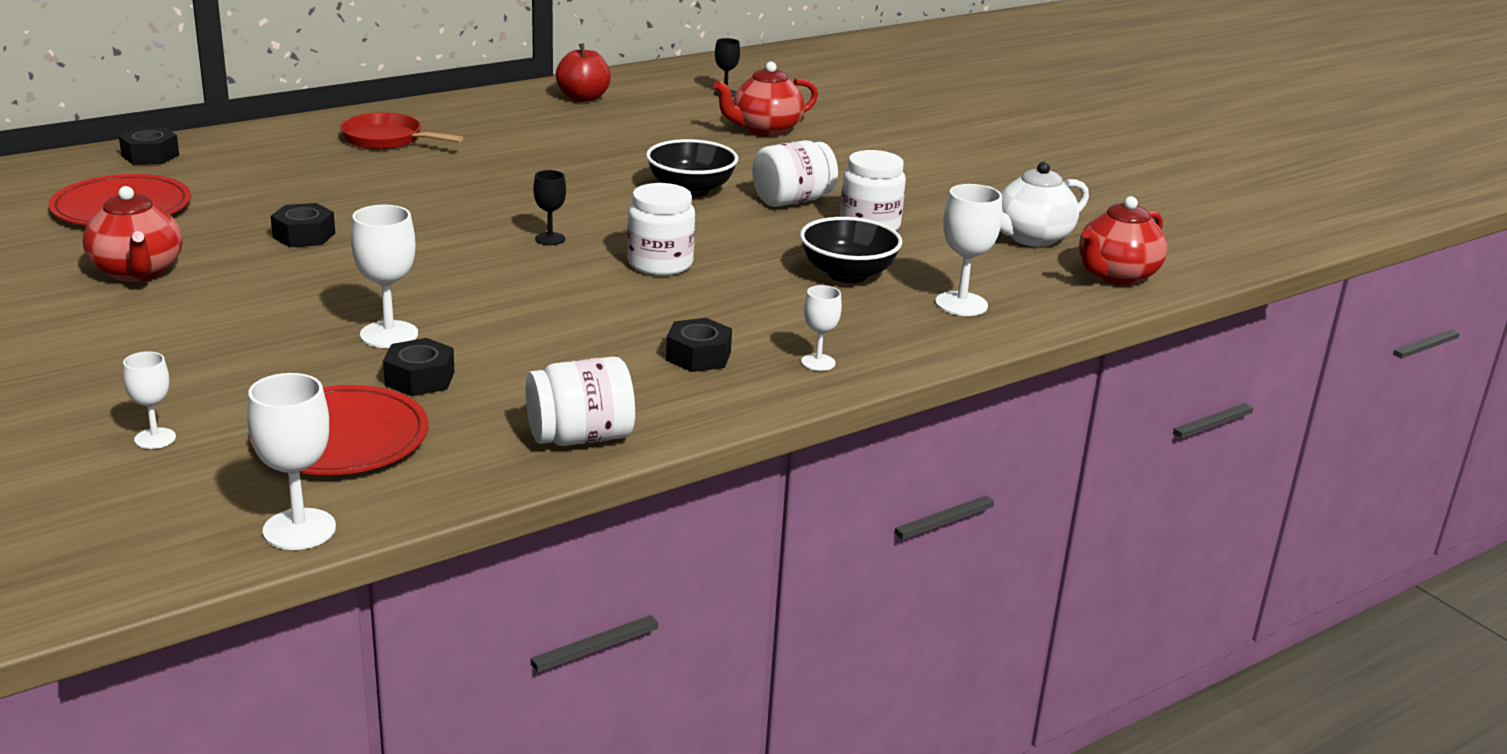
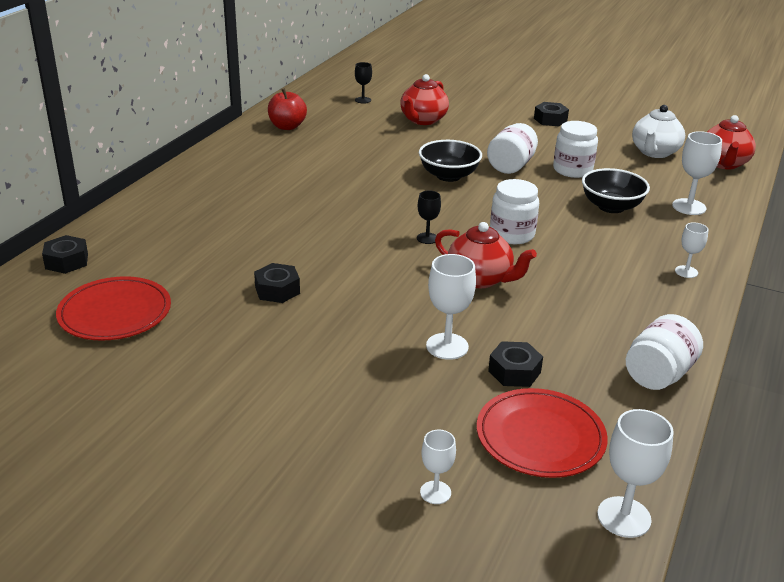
camera: 30 degrees left, 5 degrees up
(138, 272) = (212, 363): red teapot -> red teapot (480, 279)
(387, 139) = (214, 195): red pan -> none
(698, 356) = (627, 291): black nut -> black nut (550, 120)

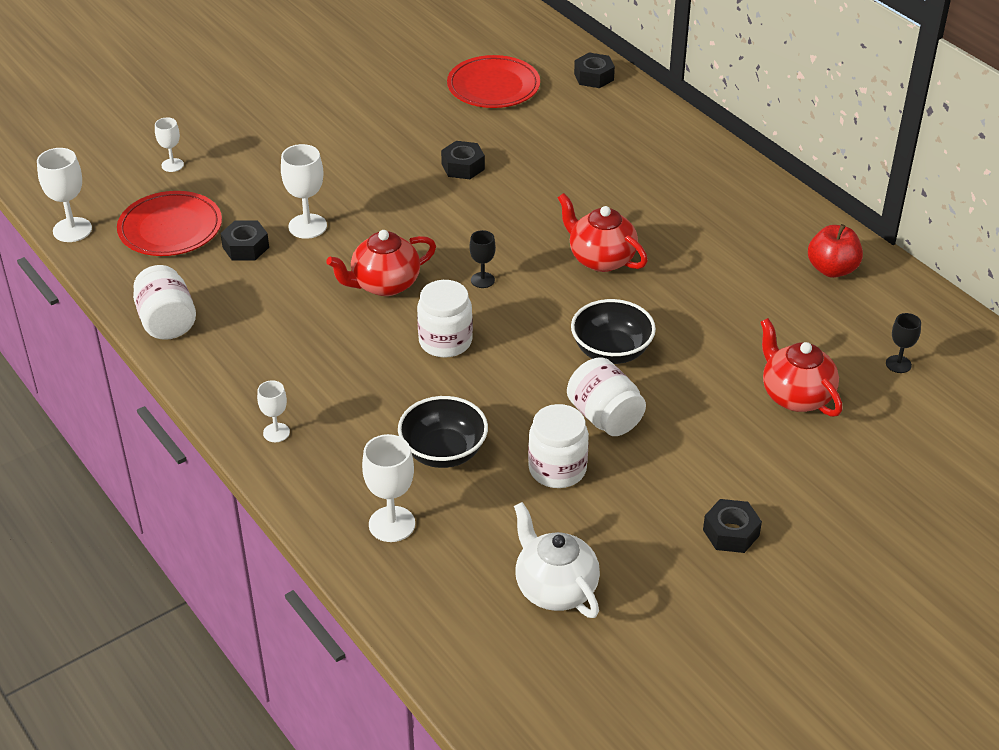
camera: 120 degrees right, 10 degrees up
(723, 164) = (472, 647): red teapot -> red teapot (600, 259)

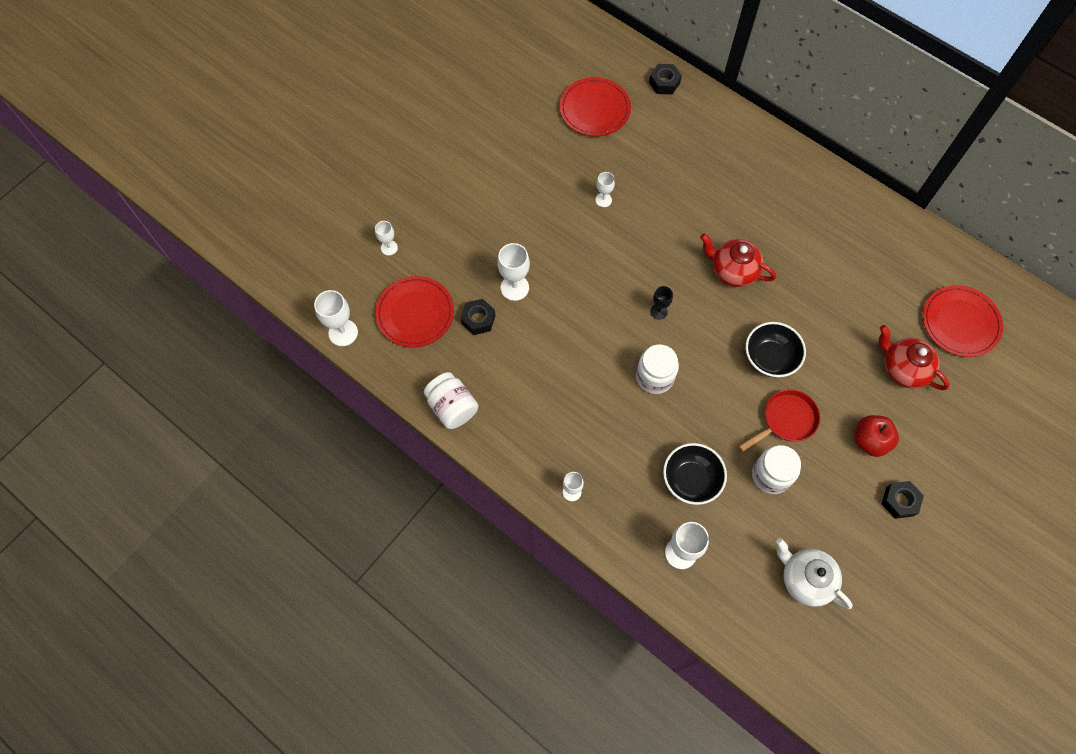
camera: 15 degrees left, 25 degrees up
(384, 284) = (592, 332): red teapot -> none
(463, 166) = (603, 200): black nut -> white goblet
(605, 417) = (786, 420): white jar -> red pan
(832, 269) = (891, 243): red apple -> red apple (870, 441)
(898, 364) = (960, 323): black goblet -> red plate

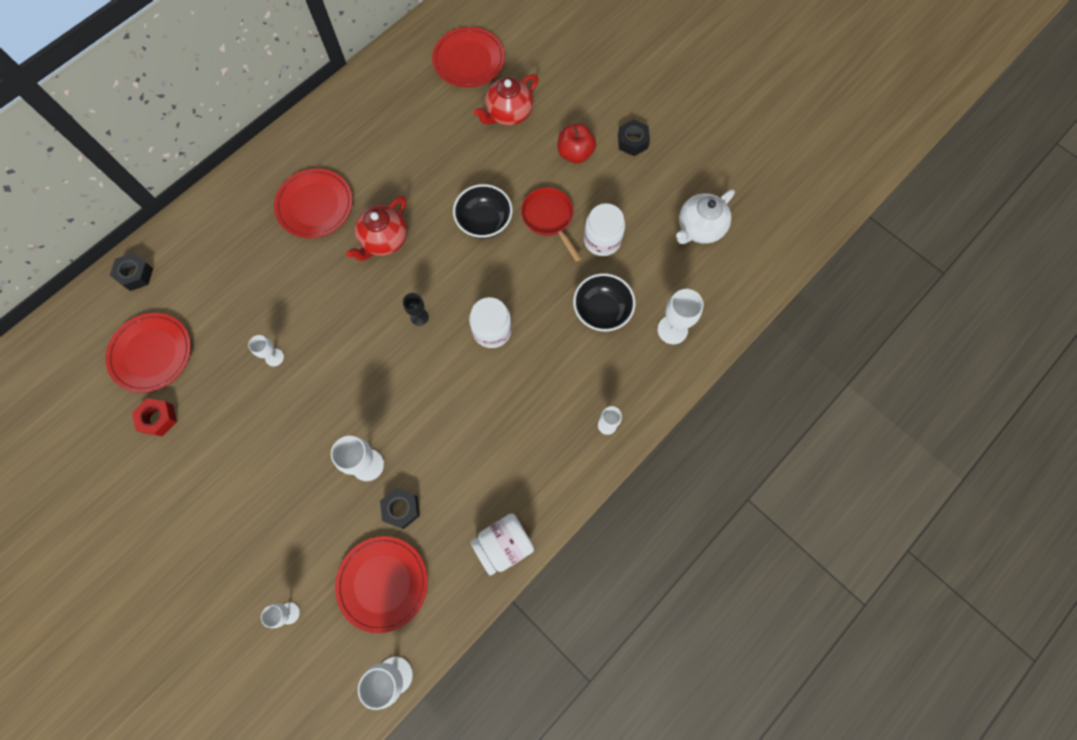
camera: 85 degrees left, 5 degrees up
(539, 126) = (158, 419): none -> red nut
(758, 207) = (315, 205): none -> red plate

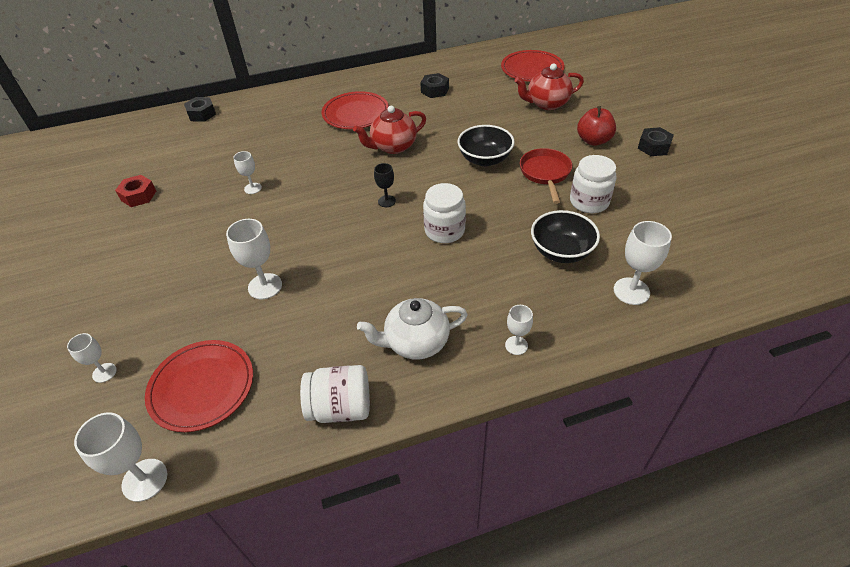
camera: 30 degrees right, 25 degrees down
(151, 353) = (171, 157): red plate -> none
(401, 509) = (267, 332): black nut -> black nut (435, 90)
(699, 228) = (697, 223): white teapot -> white teapot (415, 342)

